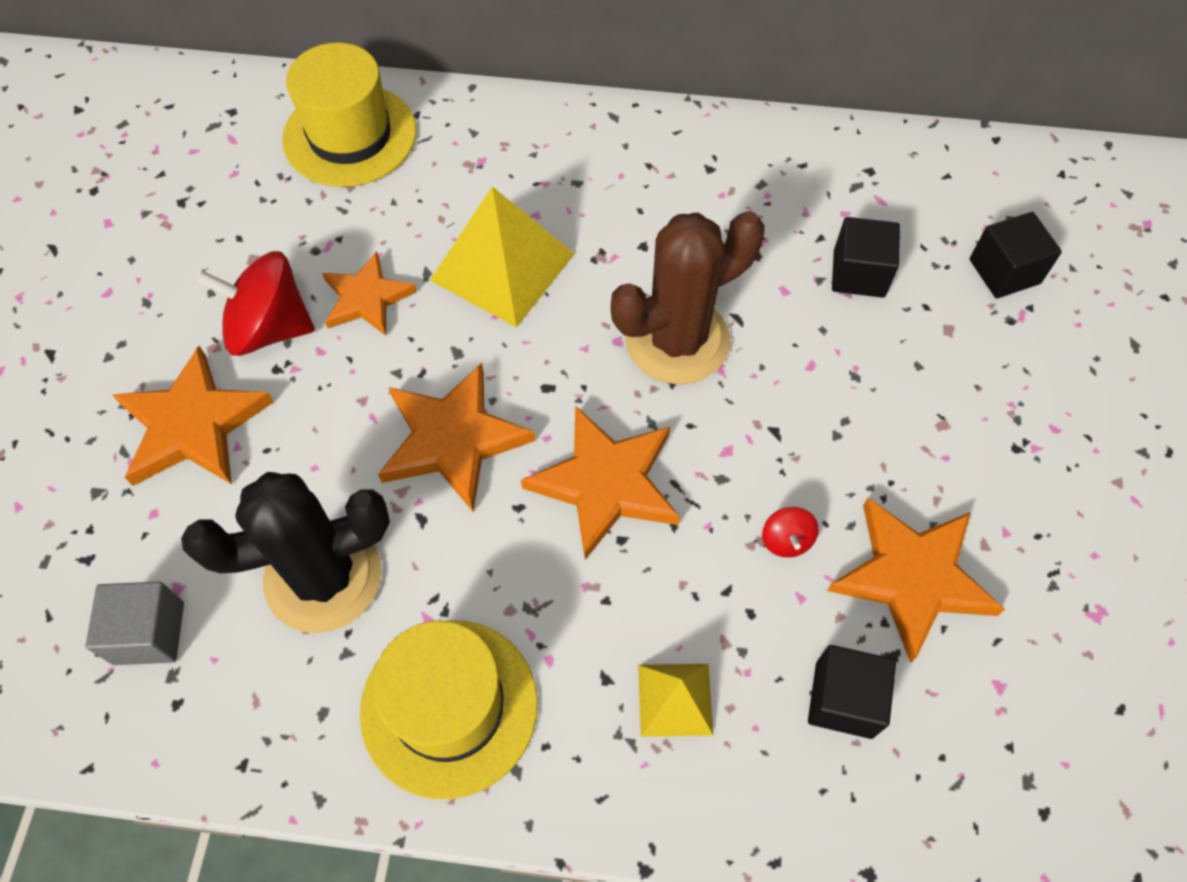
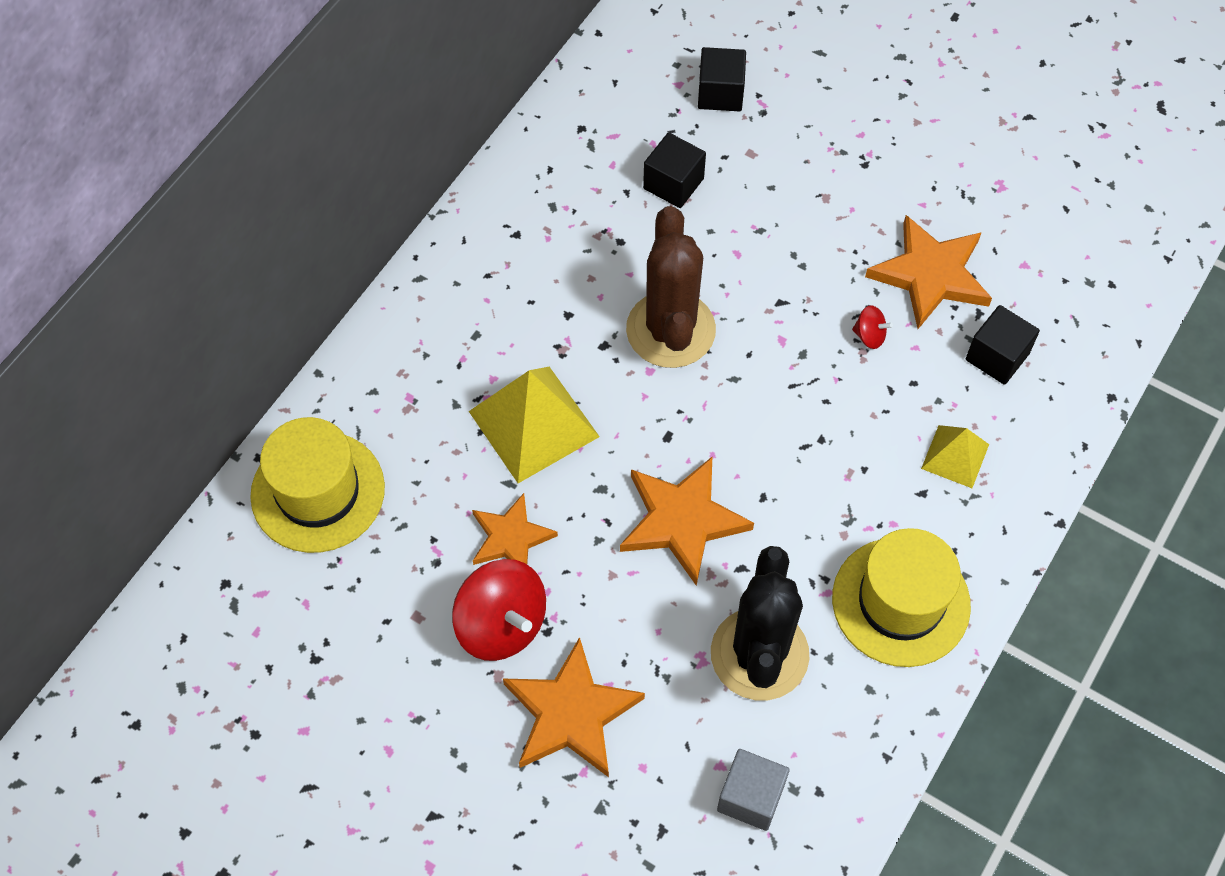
camera: 65 degrees left, 0 degrees up
(269, 328) = (502, 624): red spinning top -> red spinning top turned 75 degrees counterclockwise
(606, 483) = (771, 430): orange star -> none

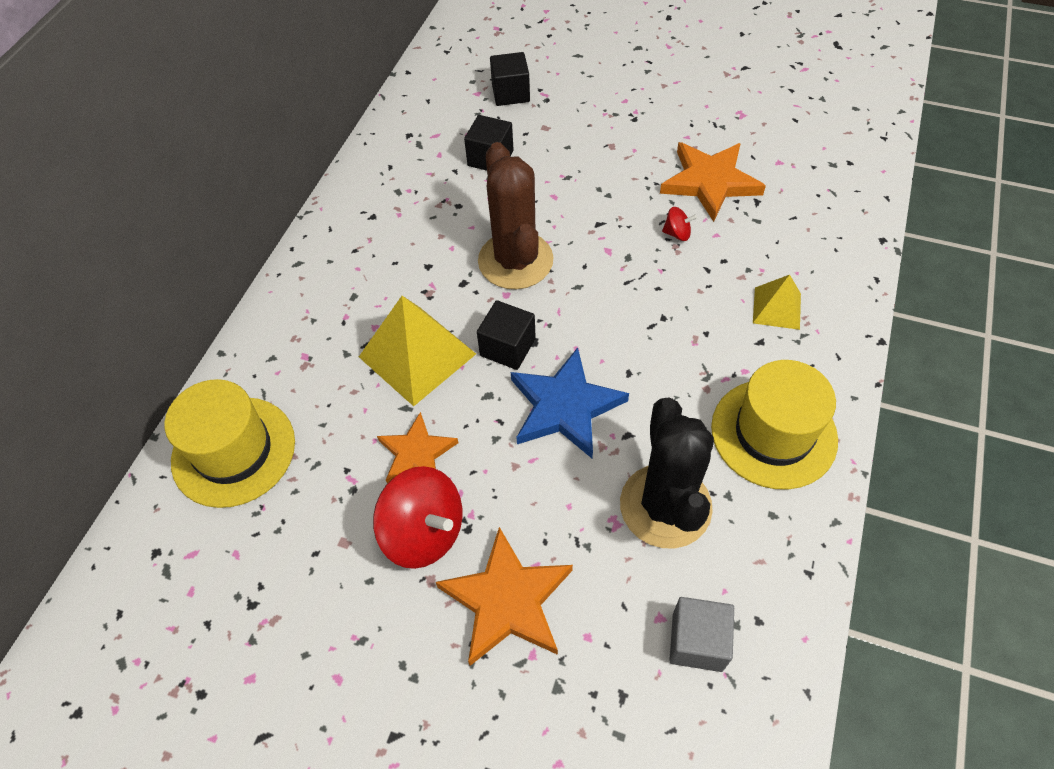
camera: 10 degrees left, 5 degrees down
(682, 520) = (565, 406): orange star -> blue star
(997, 356) = (782, 229): black cube -> black cube (507, 347)

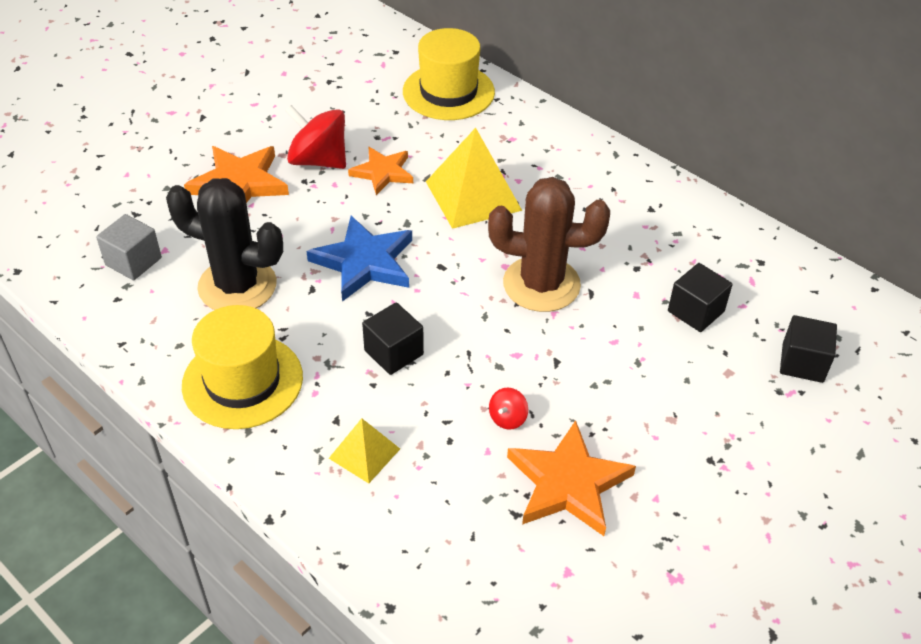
camera: 110 degrees right, 10 degrees down
(424, 532) = (318, 160): red spinning top -> red spinning top turned 60 degrees clockwise
(507, 347) = (446, 248): black cube -> black cube (393, 352)

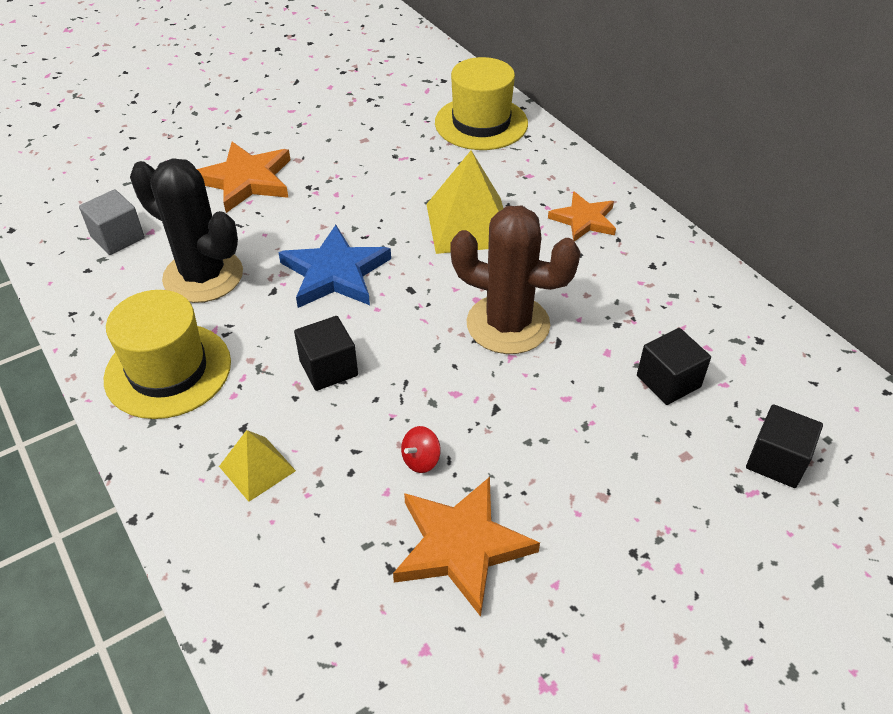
camera: 15 degrees right, 0 degrees up
(318, 160) = (329, 169): red spinning top -> none
(383, 172) = (387, 189): orange star -> orange star (584, 220)

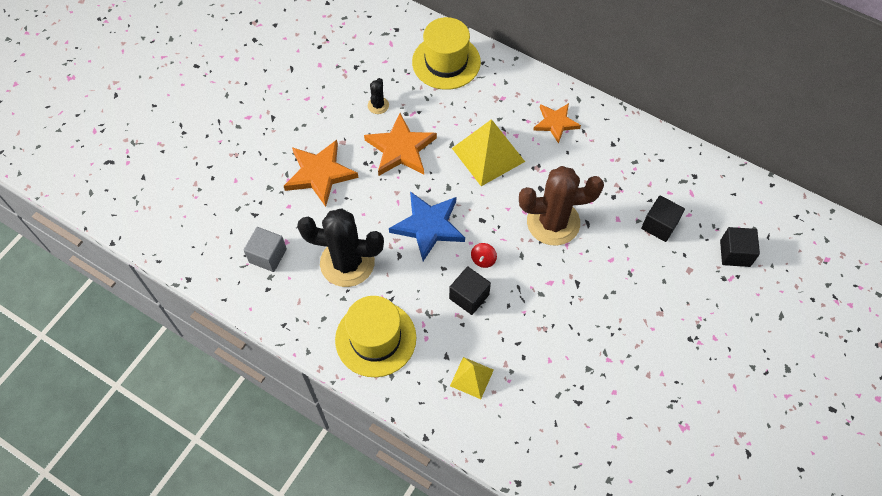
camera: 25 degrees left, 15 degrees up
(367, 139) = (378, 105): none -> black cactus
(421, 460) = (556, 333): red spinning top -> red spinning top (483, 259)
(461, 546) = (605, 374): orange star -> orange star (401, 149)

